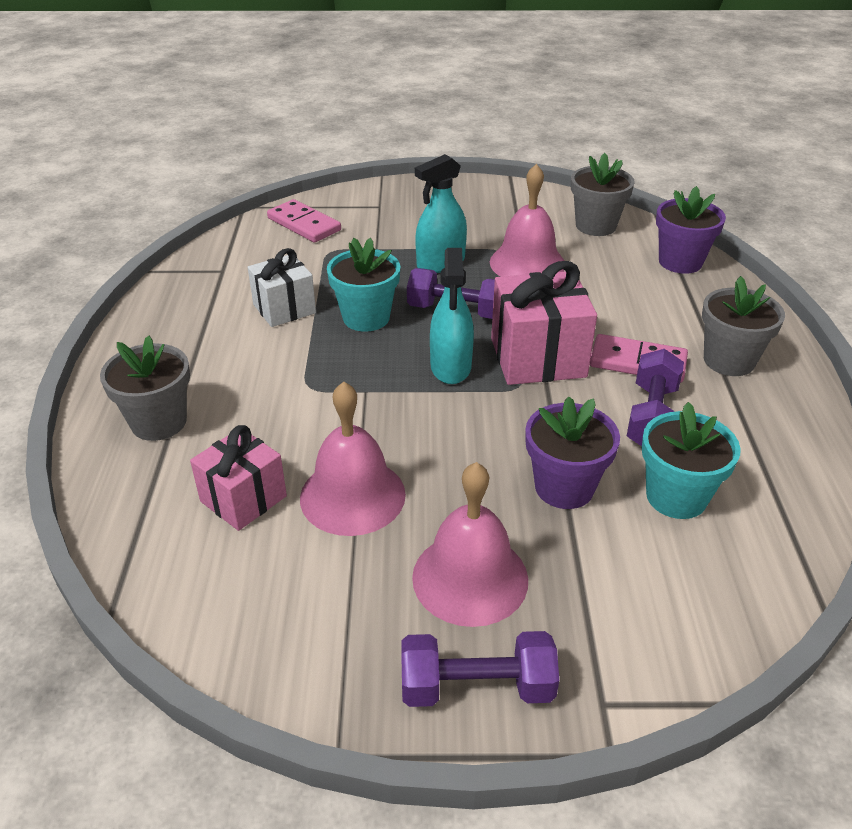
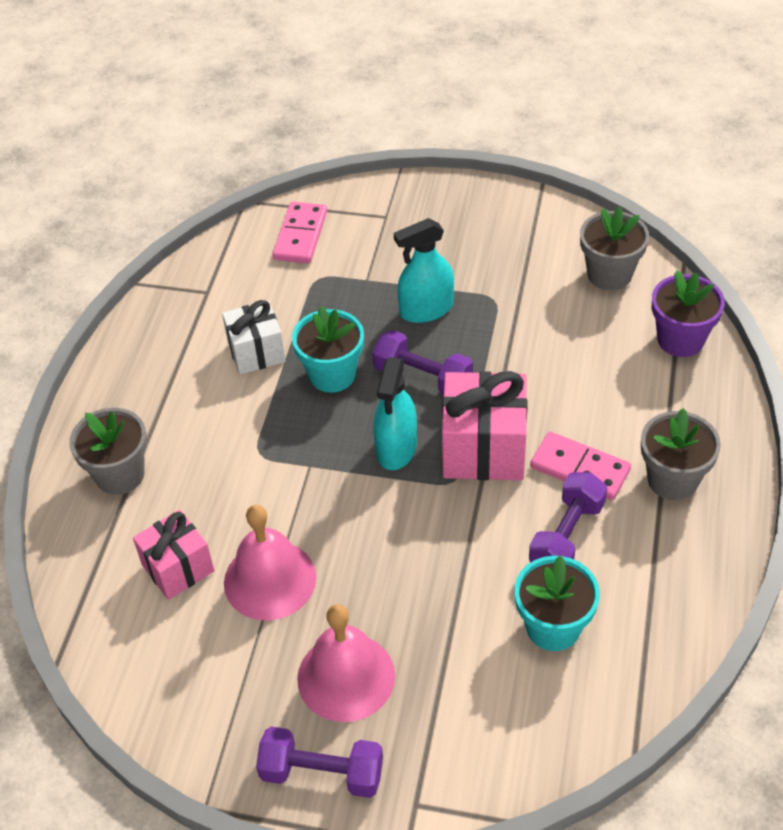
camera: 15 degrees right, 10 degrees up
(304, 224) = (300, 235): pink domino -> pink domino turned 45 degrees clockwise
(527, 263) = (516, 321): pink bell -> none
(564, 487) = (456, 601): purple flower pot -> none

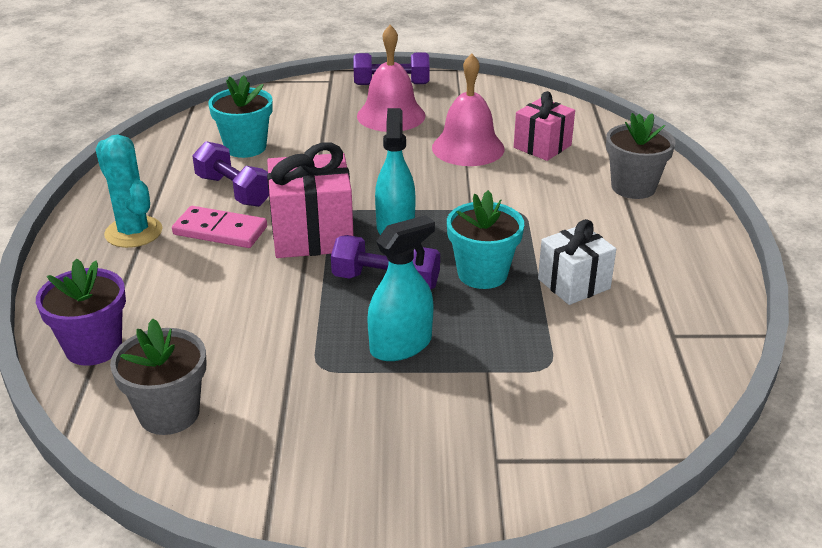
camera: 165 degrees right, 15 degrees down
(300, 235) = (602, 416): pink domino -> none
(566, 536) = (234, 191): purple dumbbell -> purple dumbbell turned 60 degrees counterclockwise
(672, 479) = (133, 232): grey flower pot -> turquoise cactus

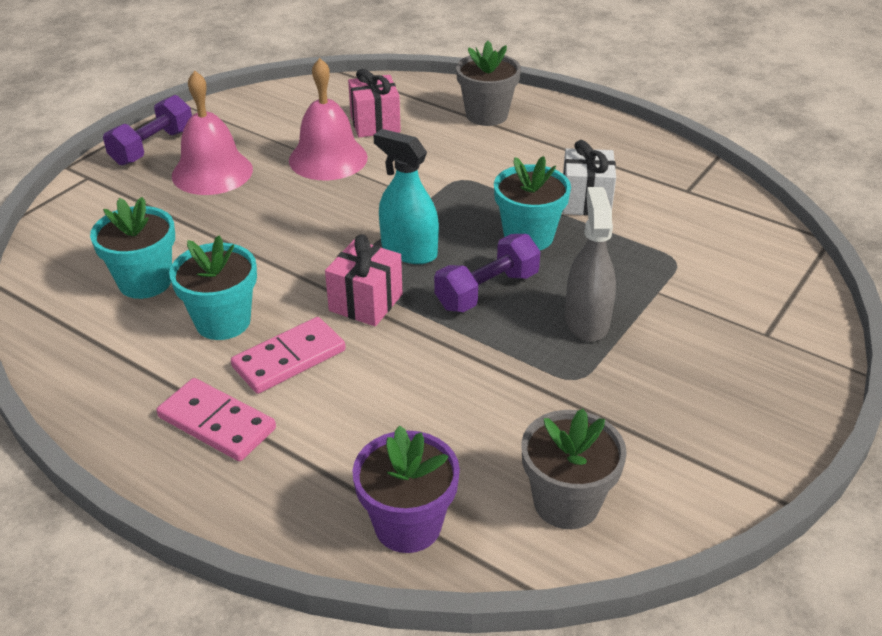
camera: 55 degrees left, 5 degrees up
(133, 232) = (217, 423): turquoise cactus -> pink domino
(234, 191) = (223, 321): purple dumbbell -> turquoise flower pot
(312, 235) = (366, 302): pink gift -> pink gift, size x0.65
(401, 345) = (586, 321): turquoise spray bottle -> grey spray bottle

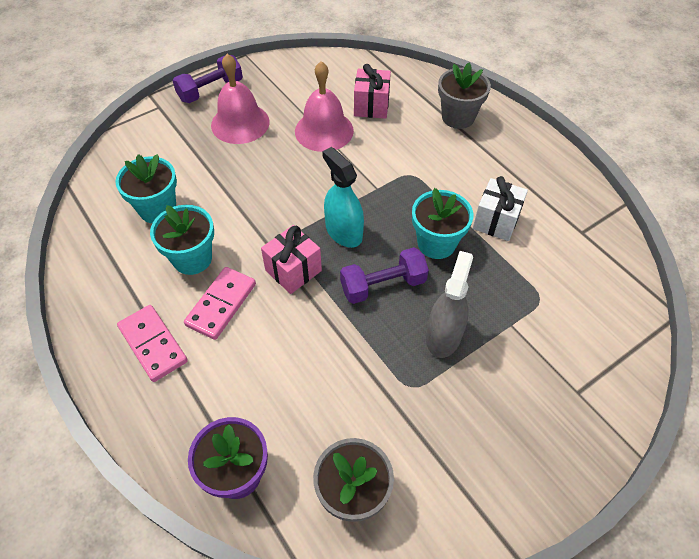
camera: 20 degrees right, 15 degrees up
(289, 359) = (221, 304): pink domino -> pink domino turned 45 degrees counterclockwise

